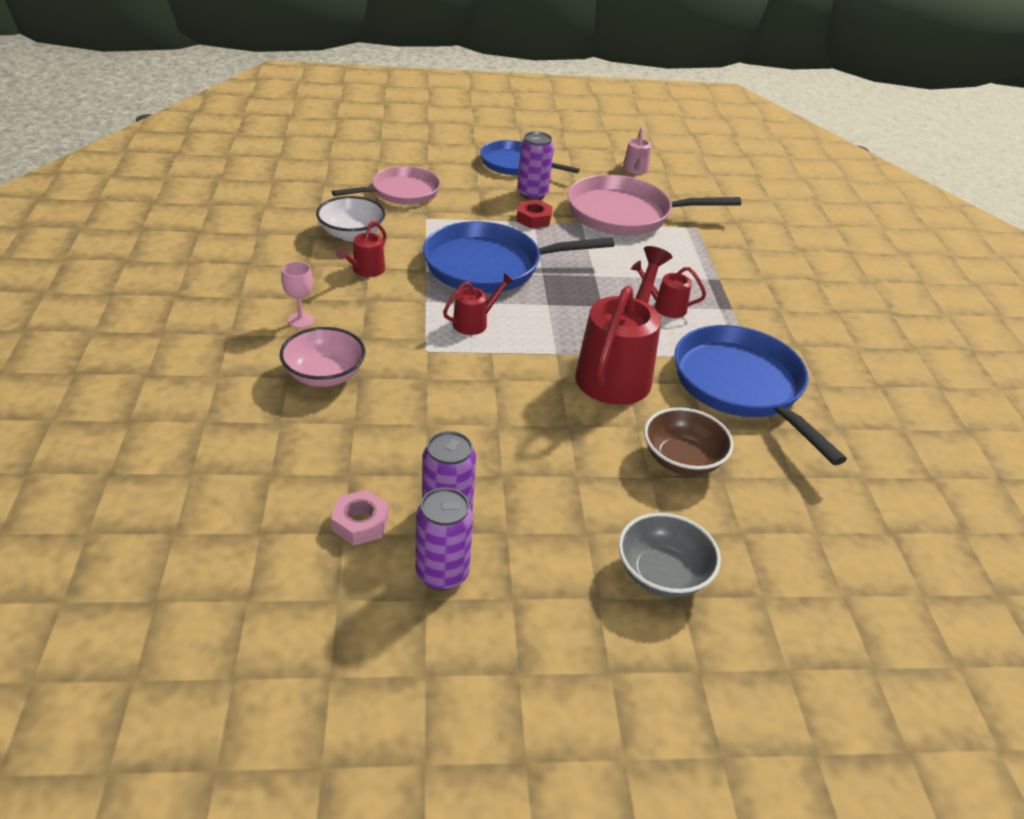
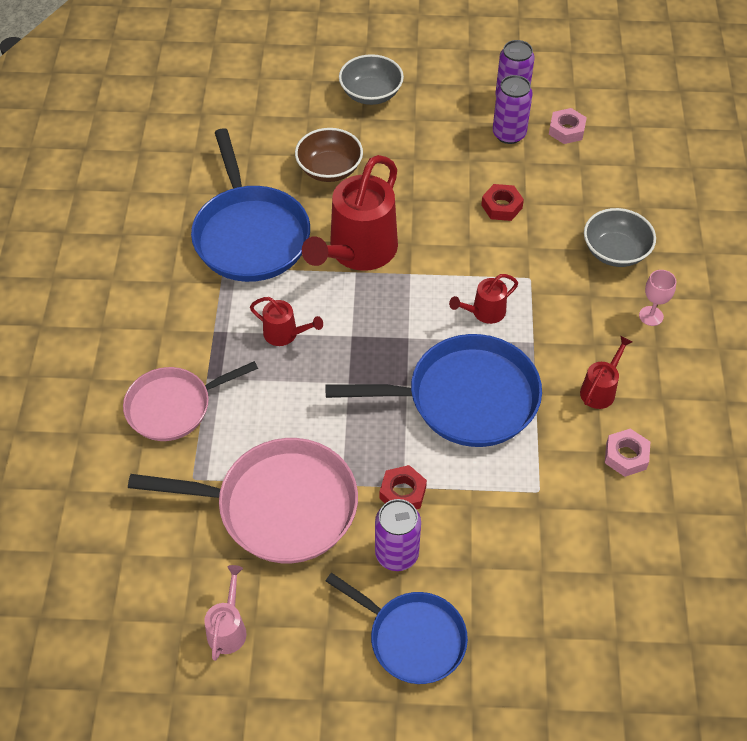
camera: 170 degrees left, 15 degrees up
(324, 375) = (615, 251): pink bowl -> grey bowl
(351, 234) = (626, 456): white bowl -> pink nut
(401, 192) = (575, 552): pink pan -> pink pan (173, 406)
(457, 420) = (501, 206): none -> red nut

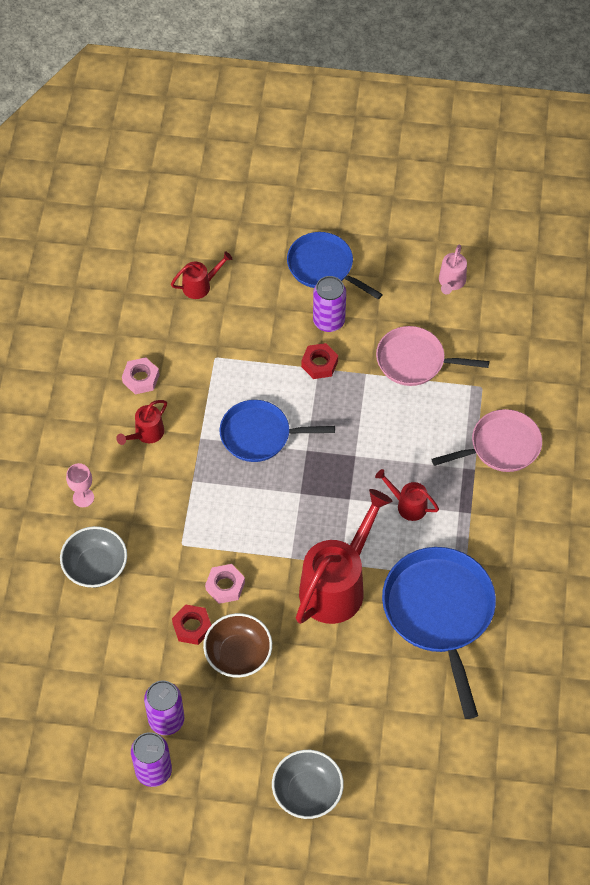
camera: 175 degrees left, 5 degrees up
(279, 506) = (415, 361): pink pan -> pink pan, size x0.65
(329, 169) = (359, 688): brown bowl -> brown bowl (238, 654)
(465, 398) = (260, 435): blue pan -> blue pan, size x0.65
(484, 312) = (230, 512): red watering can -> red watering can (201, 285)
(566, 130) = (104, 720): pink nut -> pink nut (225, 586)

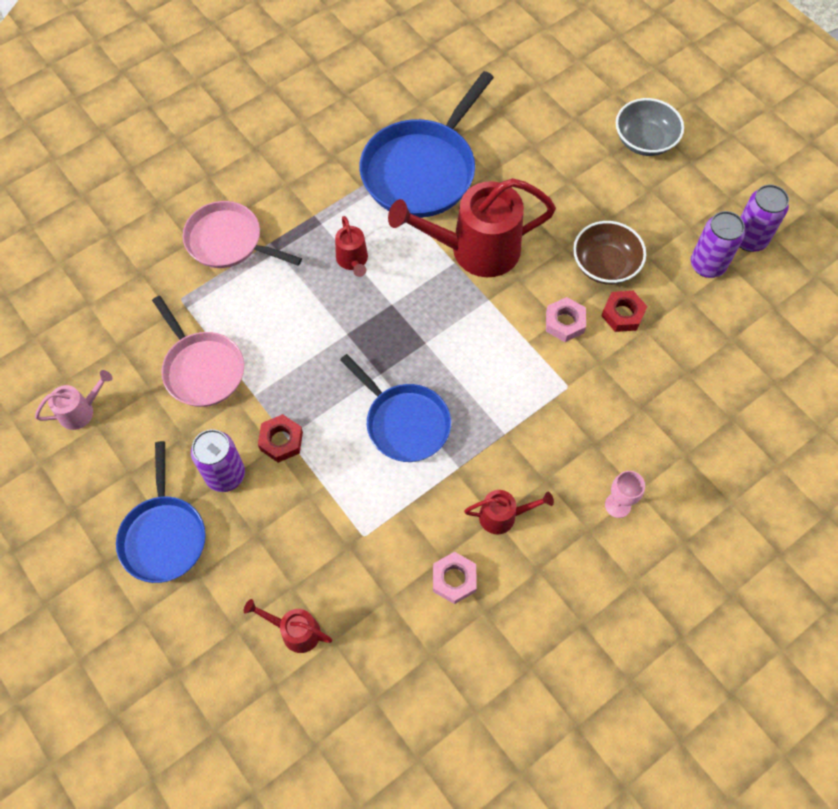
camera: 135 degrees left, 5 degrees up
(95, 566) = (661, 431): grey bowl -> none

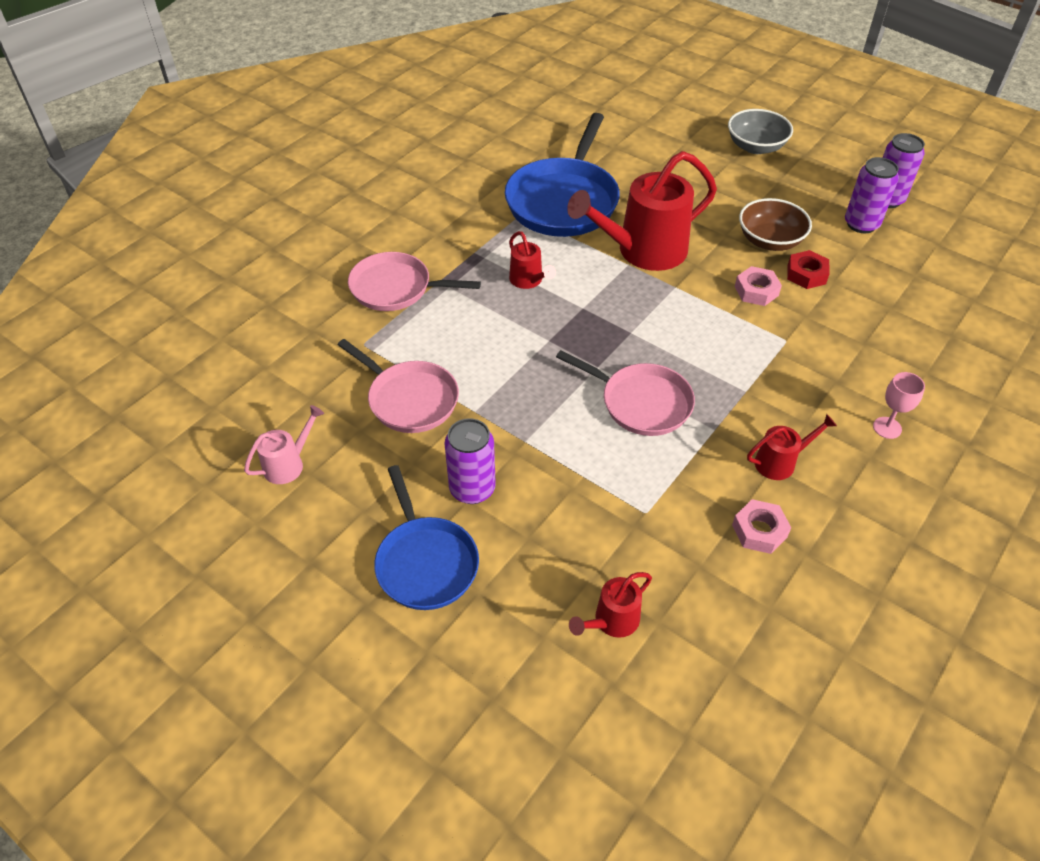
camera: 15 degrees left, 15 degrees down
(281, 441) = (520, 445): red nut -> none
(294, 631) = (611, 622): red watering can -> red watering can turned 45 degrees counterclockwise
(404, 422) = (641, 403): blue pan -> pink pan

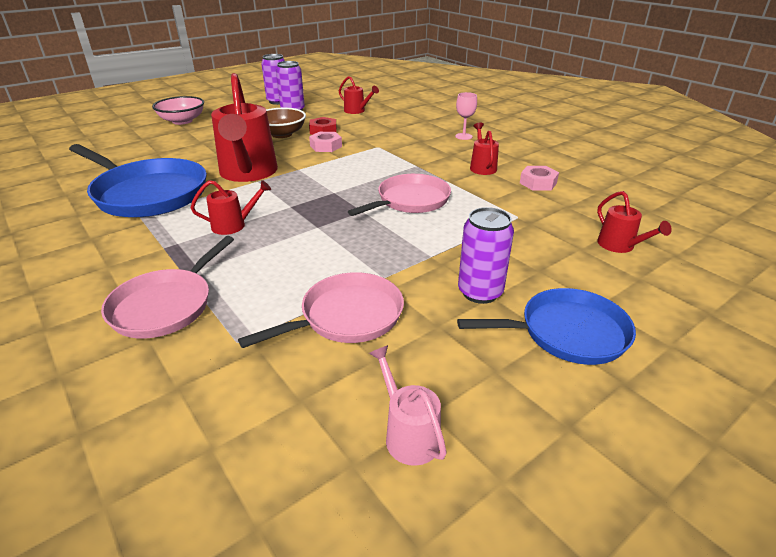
camera: 75 degrees left, 15 degrees down
(755, 147) = (182, 121): grey bowl -> pink bowl
(910, 288) = (357, 111): none -> red watering can

